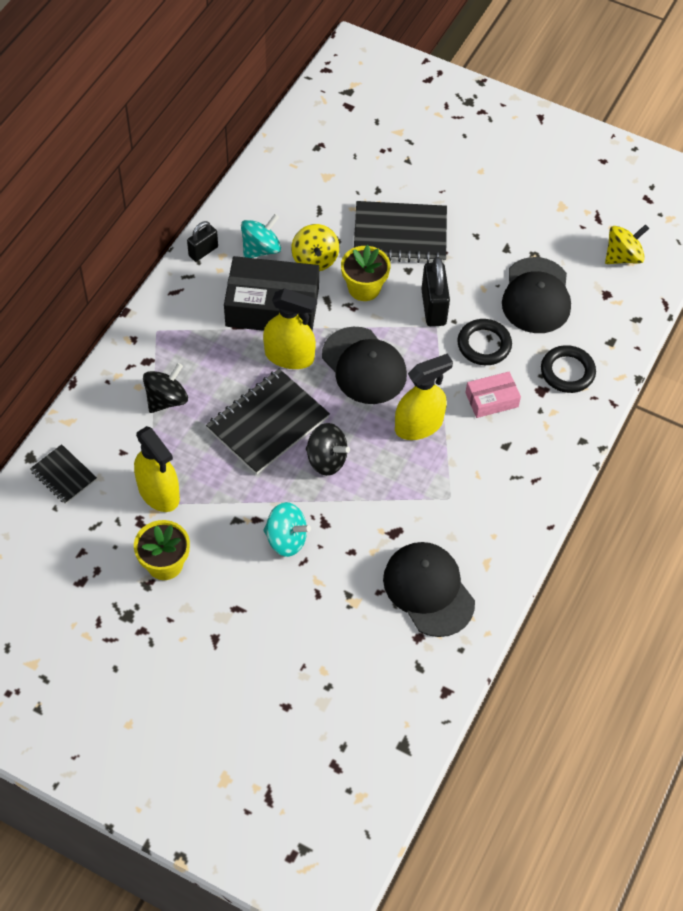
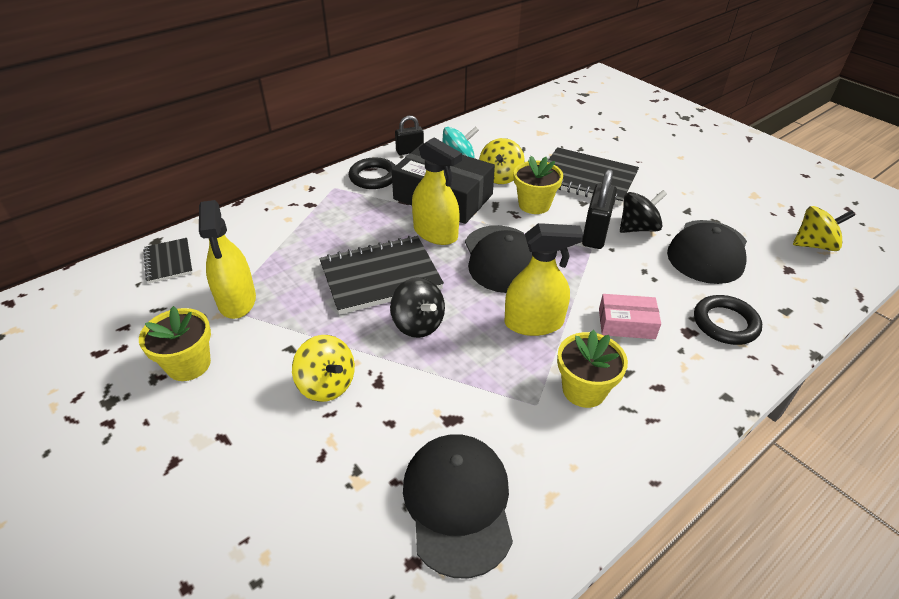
camera: 25 degrees right, 15 degrees down
(166, 399) = (303, 234): black spinning top -> black spinning top (638, 228)
(286, 539) = (327, 384): turquoise spinning top -> yellow spinning top
(479, 473) = (584, 390): none -> yellow flower pot
(484, 345) = (636, 275): black ring -> black ring (373, 177)

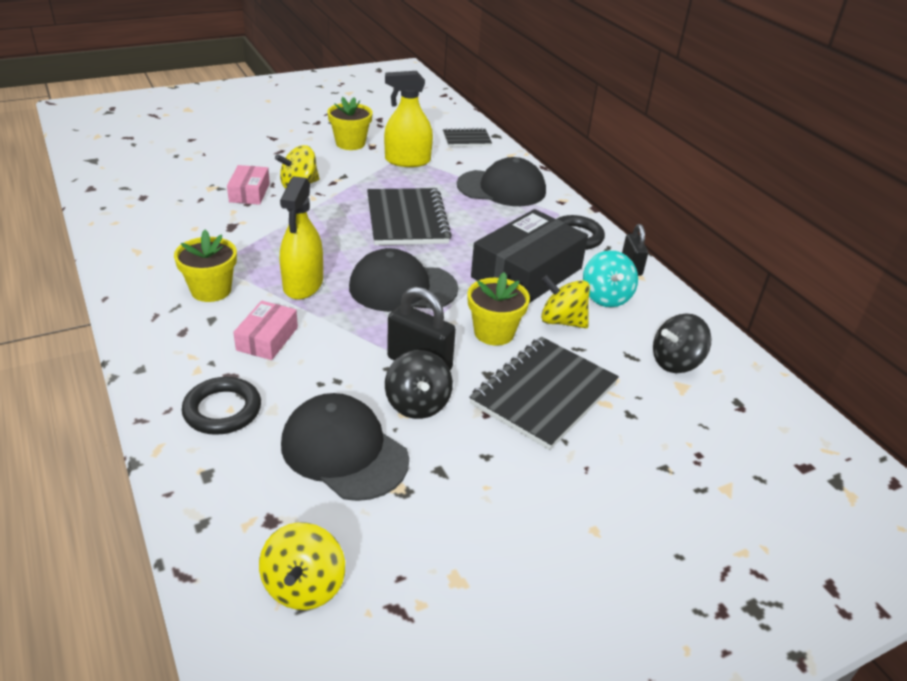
camera: 100 degrees right, 5 degrees down
(361, 430) = (249, 192): none -> pink box
(418, 324) = (337, 228): black spinning top -> black spinning top (676, 362)
(435, 233) = (461, 257): yellow spray bottle -> none
(458, 503) = (165, 217): black cap -> black cap (502, 188)

